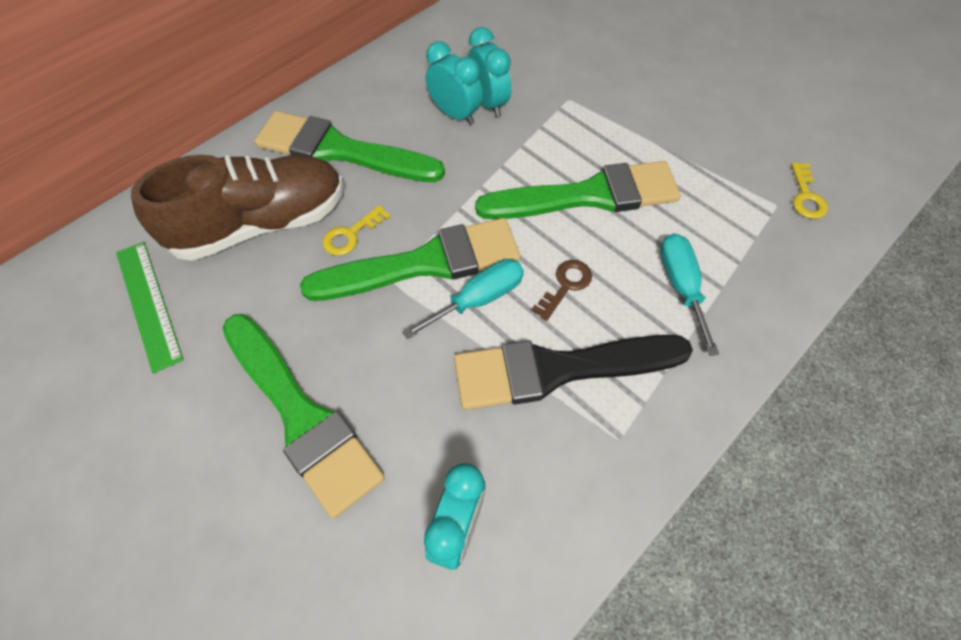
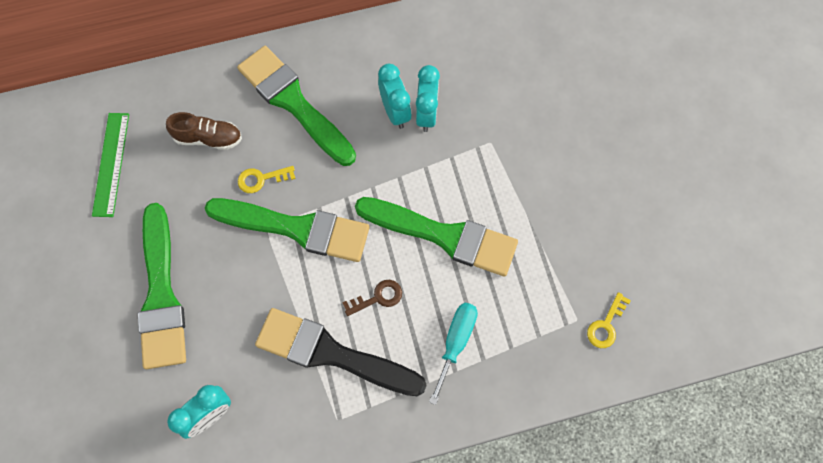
camera: 30 degrees right, 10 degrees up
(261, 224) = (208, 138): brown shoe -> brown shoe, size x0.51
(478, 299) = (314, 275): turquoise screwdriver -> none

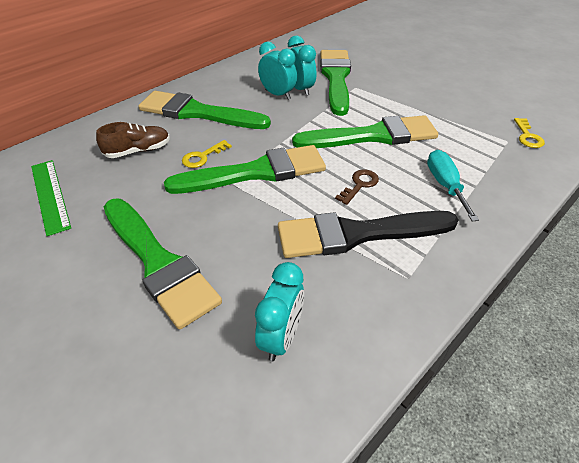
camera: 30 degrees left, 25 degrees down
(481, 113) = (336, 78): none -> green brush

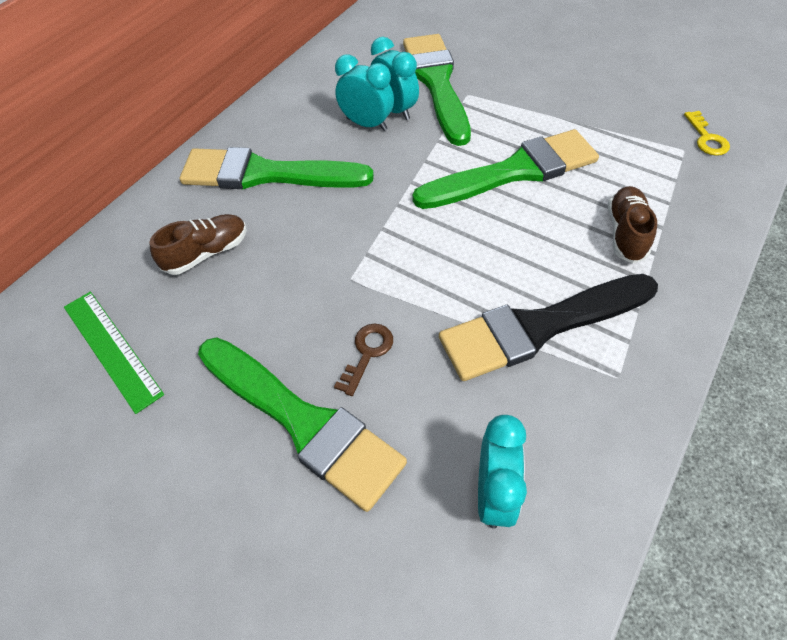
camera: 10 degrees left, 10 degrees up
(202, 157) = (300, 246): yellow key -> none
(256, 172) = (381, 258): green brush -> none
(359, 185) = (520, 252): brown key -> brown key (367, 353)
(445, 185) = (625, 233): turquoise screwdriver -> brown shoe

